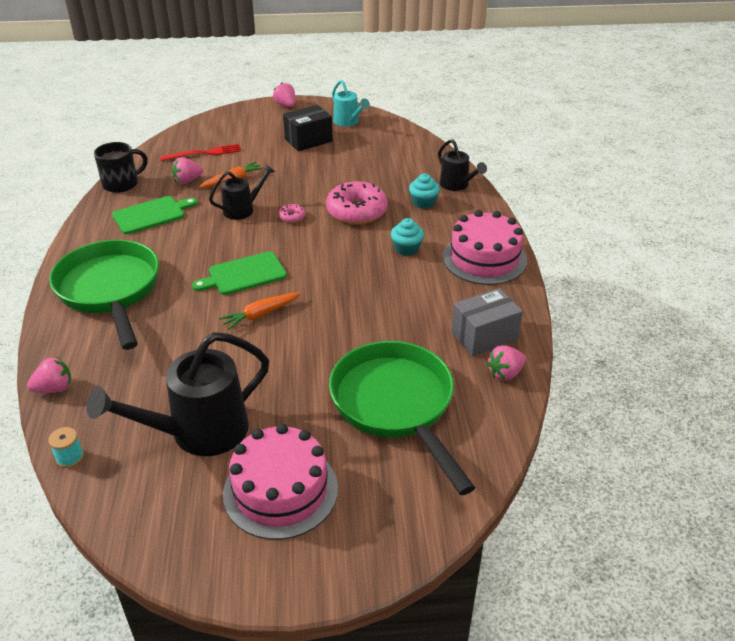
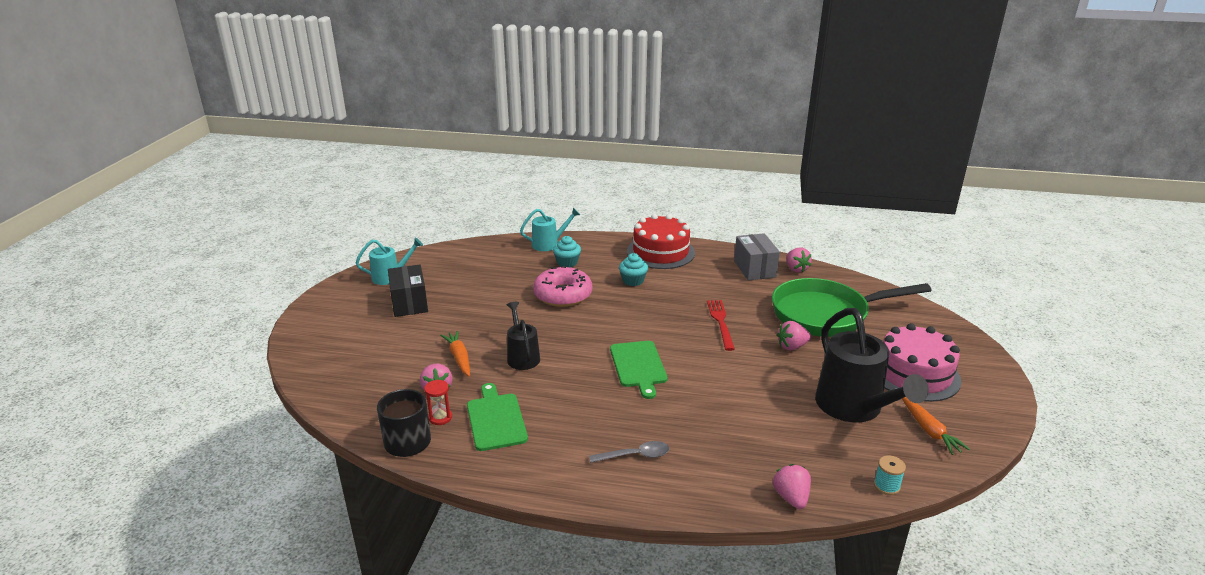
camera: 75 degrees left, 10 degrees down
(110, 290) = (635, 455): green pan -> grey spoon
(151, 190) = (440, 417): none -> red hourglass
(204, 153) = (381, 373): red fork -> red fork (720, 322)
(260, 315) = (703, 363): orange carrot -> orange carrot (929, 431)
(286, 105) = (316, 308): pink strawberry -> pink strawberry (792, 346)
(292, 217) = (553, 329): pink donut -> none
(457, 185) = (549, 244): black watering can -> turquoise watering can
(484, 259) = (660, 252): pink cake -> red cake

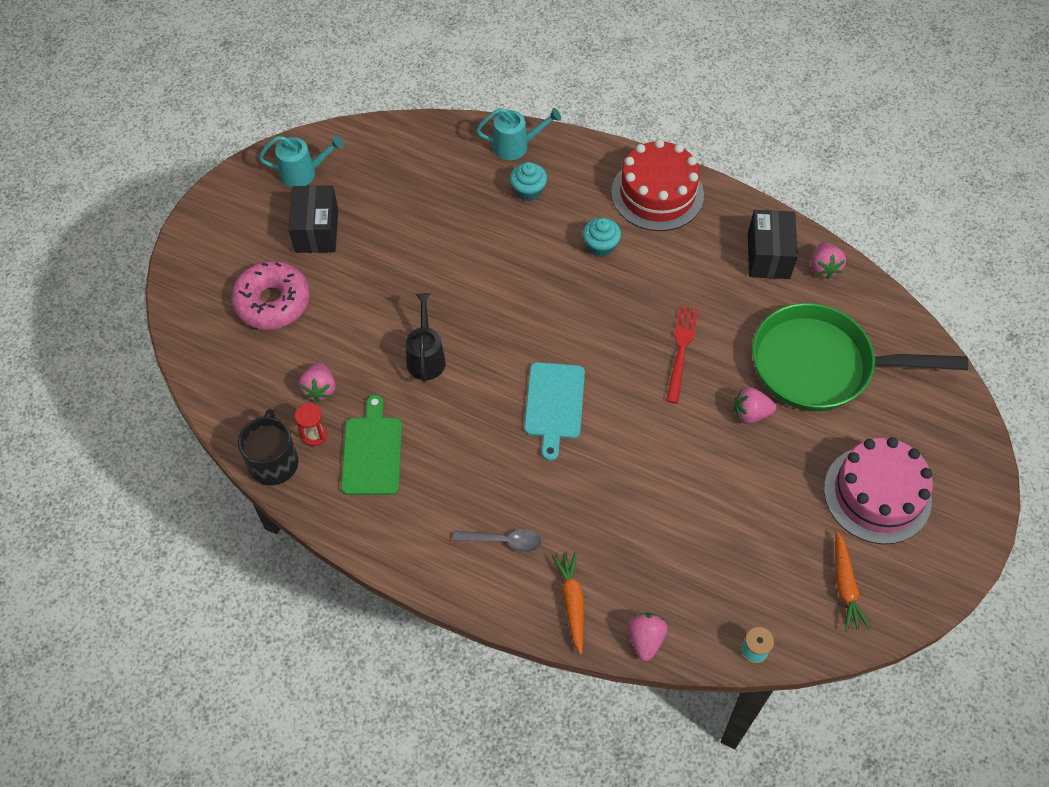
camera: 15 degrees right, 30 degrees up
(459, 358) = (354, 343): orange carrot -> orange carrot (572, 602)
(563, 295) = (504, 255): pink donut -> pink donut (272, 302)
(638, 366) = (554, 404): green cutting board -> turquoise cutting board
(754, 269) = (768, 256): grey box -> black box
(854, 408) = (776, 532): black watering can -> none

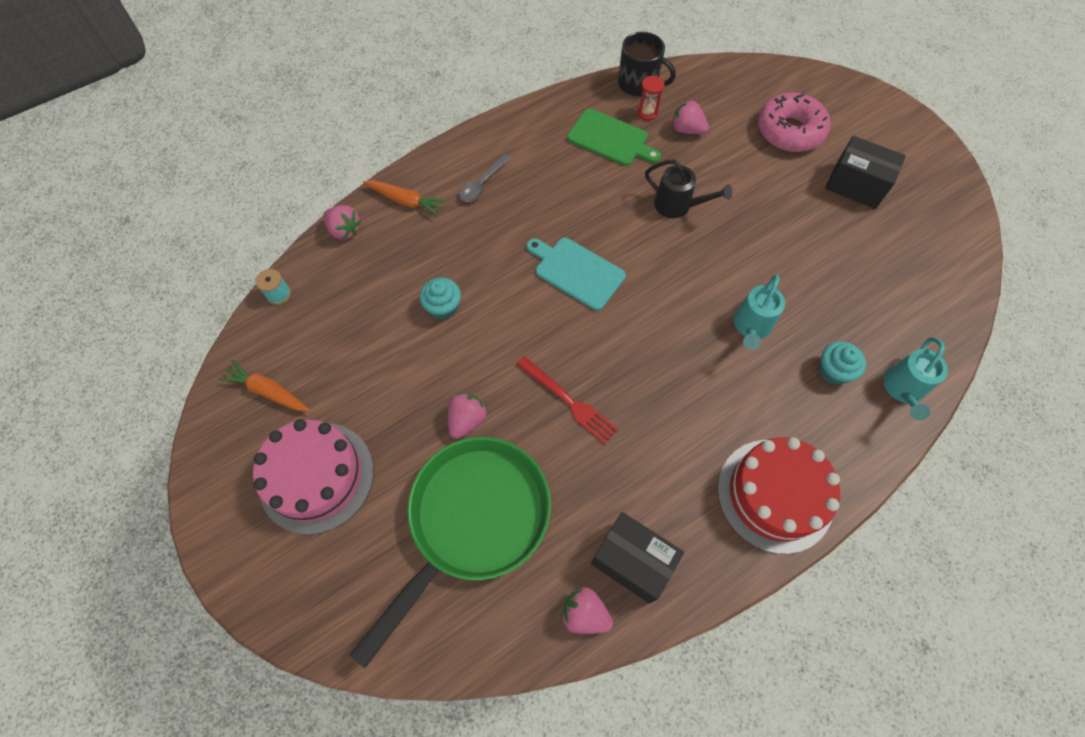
camera: 120 degrees right, 5 degrees up
(304, 173) = (932, 201): turquoise watering can -> turquoise watering can (751, 327)
(600, 246) = (730, 399): turquoise cupcake -> turquoise cupcake (443, 307)

